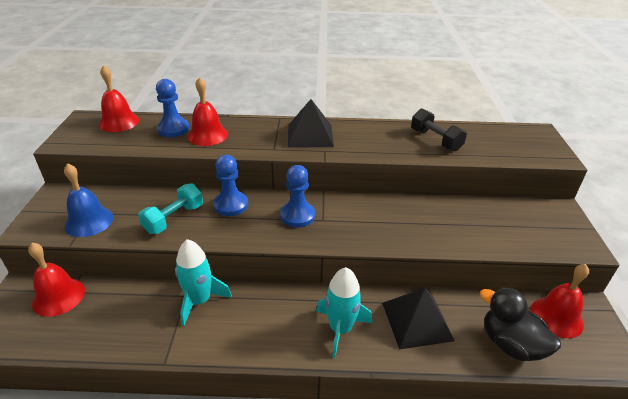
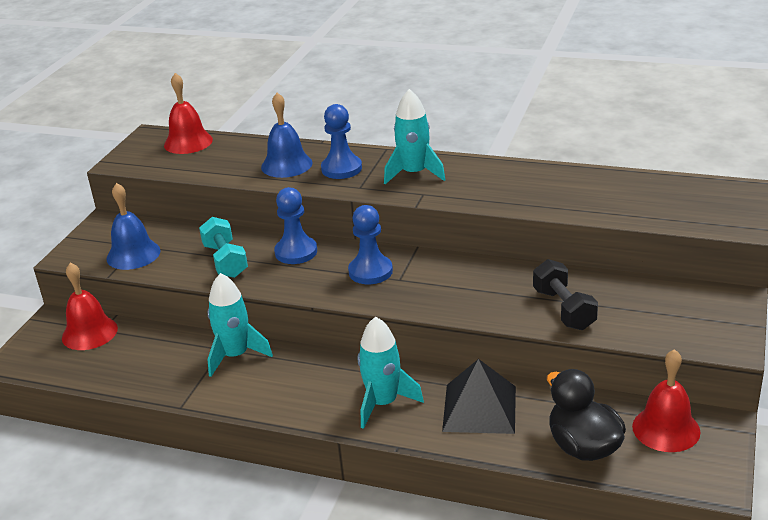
camera: 20 degrees right, 5 degrees down
(173, 129) = (249, 155): blue pawn -> blue pawn (341, 169)
(174, 219) = (225, 261): turquoise dumbbell -> turquoise dumbbell turned 75 degrees counterclockwise
(207, 135) = (286, 165): red bell -> blue bell
(310, 135) = (414, 173): black pyramid -> turquoise rocket
(435, 140) = (580, 191): black dumbbell -> black dumbbell (563, 309)

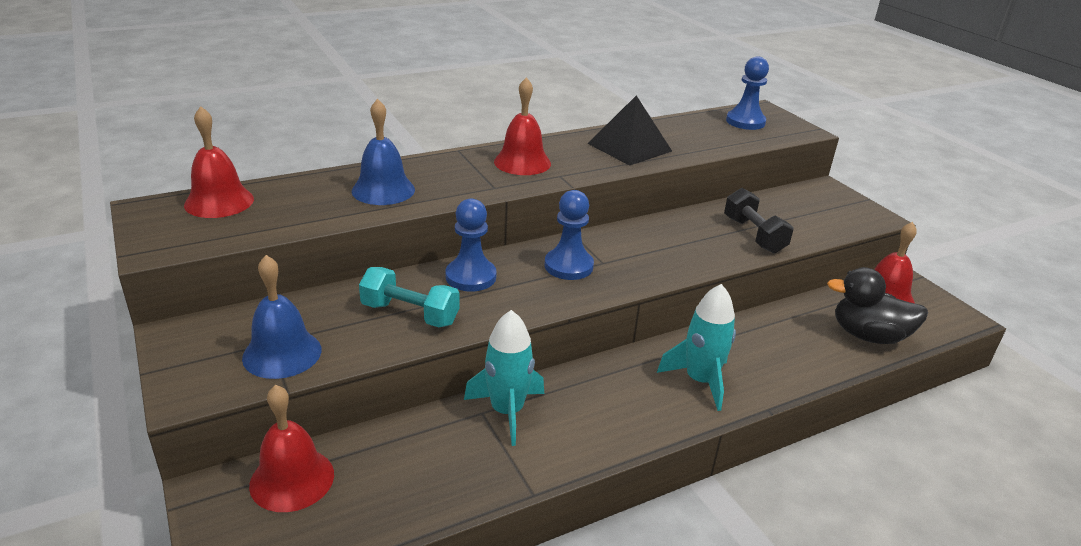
camera: 50 degrees left, 0 degrees up
(341, 169) = (447, 177): blue pawn -> blue pawn (745, 122)
(414, 173) = (522, 162): turquoise rocket -> red bell
(479, 408) = (768, 345): black pyramid -> black pyramid (630, 147)
(563, 309) = (753, 235): black dumbbell -> black dumbbell turned 45 degrees clockwise

